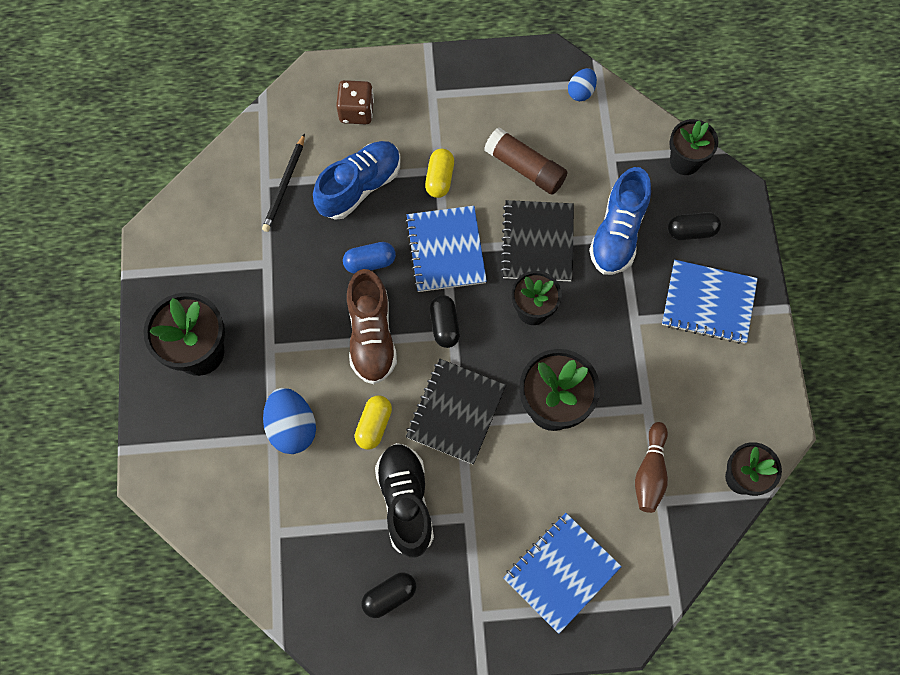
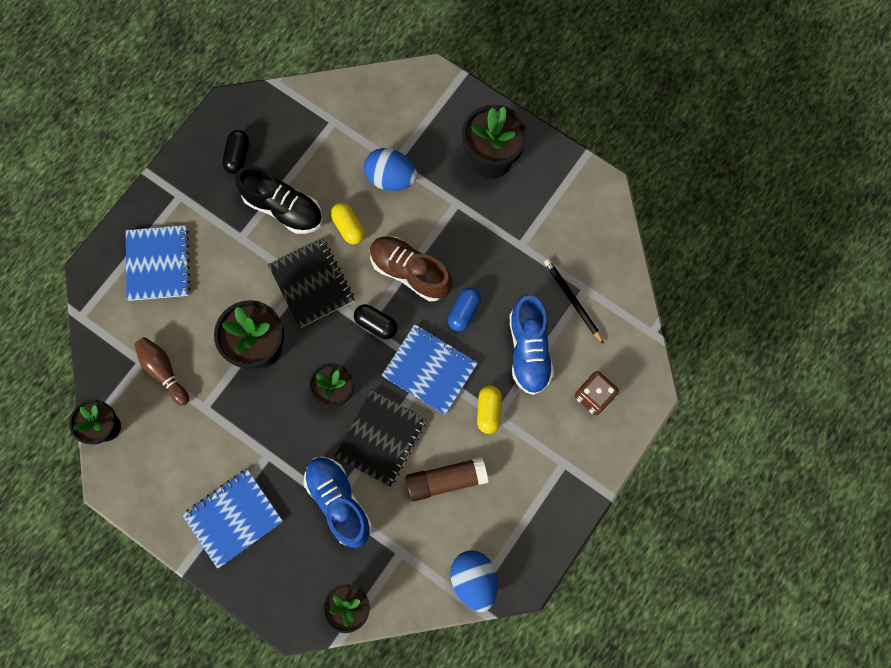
camera: 130 degrees right, 5 degrees up
(439, 178) = (488, 411): yellow capsule -> yellow capsule turned 45 degrees clockwise
(537, 242) = (381, 438): black notebook -> black notebook turned 75 degrees clockwise
(581, 92) = (474, 579): blue egg -> blue egg, size x1.71
(691, 231) = (294, 557): black capsule -> none

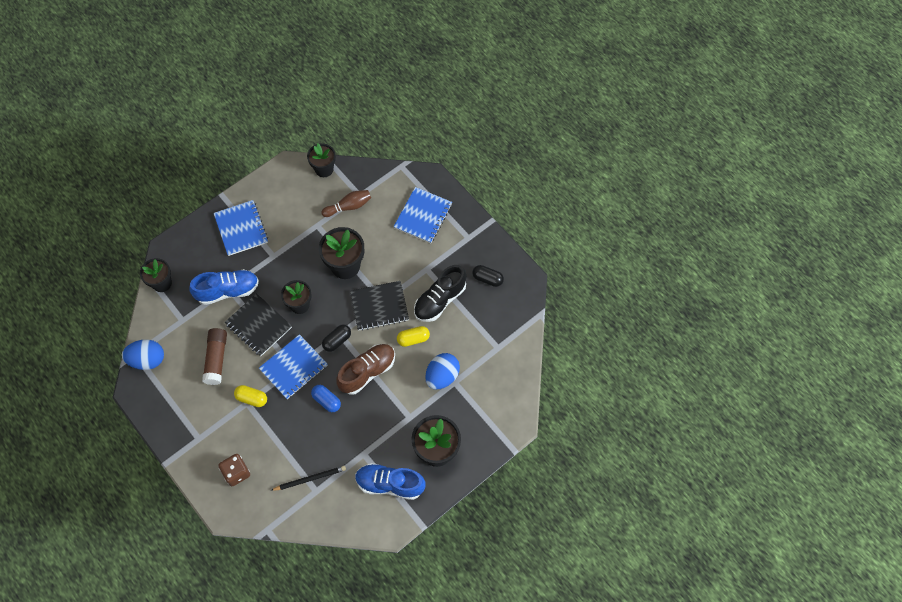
camera: 105 degrees right, 10 degrees down
(158, 264) = (423, 216): blue notebook -> blue notebook turned 75 degrees counterclockwise
(529, 350) = (284, 437): blue shoe -> blue shoe (390, 484)

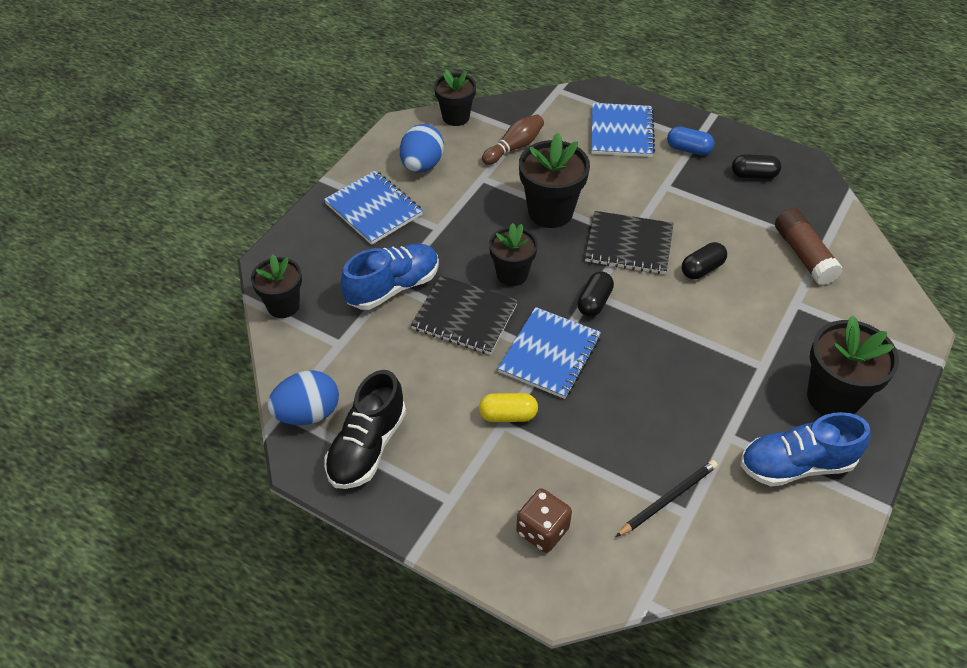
camera: 20 degrees left, 15 degrees down
(216, 359) = (422, 379): brown glue stick -> brown glue stick (803, 255)
(326, 401) = (626, 382): blue capsule -> blue capsule (688, 149)
(367, 372) = (663, 327): brown shoe -> none
(379, 306) = (628, 244): black notebook -> black notebook turned 45 degrees clockwise
(413, 339) = (702, 269): yellow capsule -> black capsule
(440, 300) = (707, 215): black shoe -> black shoe (367, 446)
(442, 376) = (773, 301): blue egg -> blue egg (422, 165)

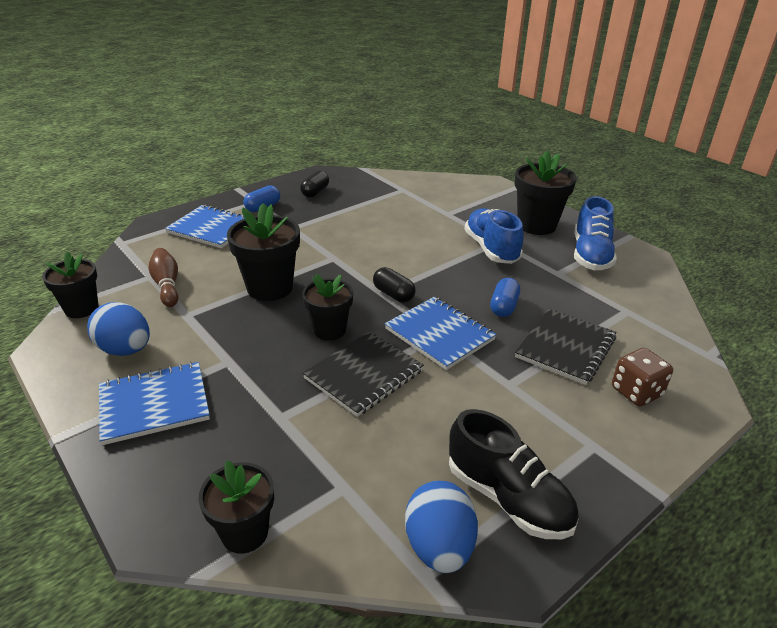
camera: 70 degrees left, 15 degrees down
(393, 287) = (287, 418): blue shoe -> blue shoe (491, 249)
(508, 415) = (500, 378): yellow capsule -> none
(626, 396) = (503, 307): none -> blue capsule
(628, 244) = (342, 261): black notebook -> black notebook (565, 347)
(668, 499) = (611, 316): black pencil -> none
(702, 269) = (391, 237): black capsule -> none
(803, 255) = (406, 198): brown glue stick -> none

